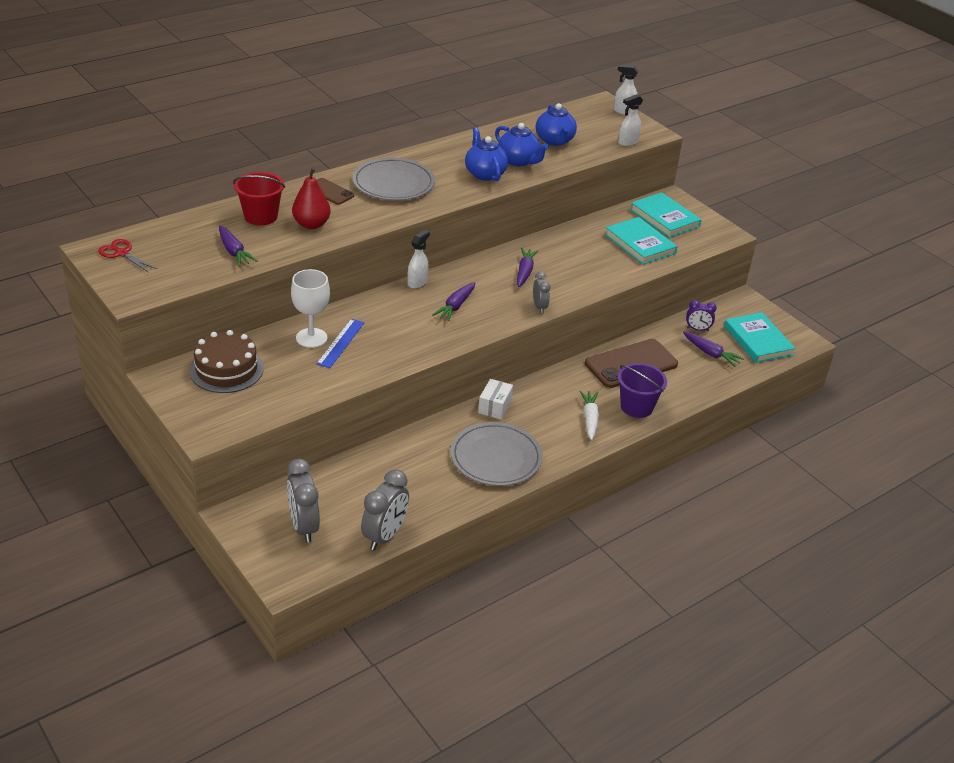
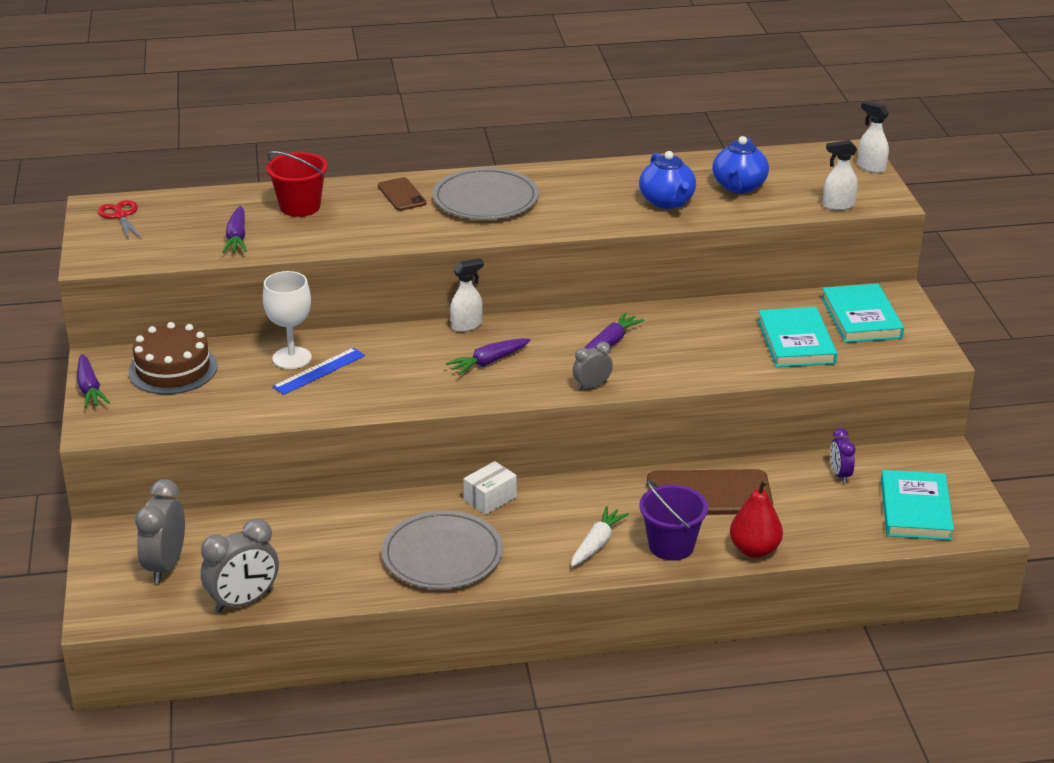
camera: 30 degrees right, 5 degrees down
(311, 224) = (347, 226): red pear -> red pear (754, 550)
(485, 174) = (609, 209): blue teapot -> none
(539, 307) = (592, 386): grey clock -> grey clock turned 135 degrees counterclockwise
(697, 329) = (840, 475): purple clock -> purple clock turned 45 degrees clockwise
(710, 353) = (831, 508): purple carrot -> purple carrot (89, 389)

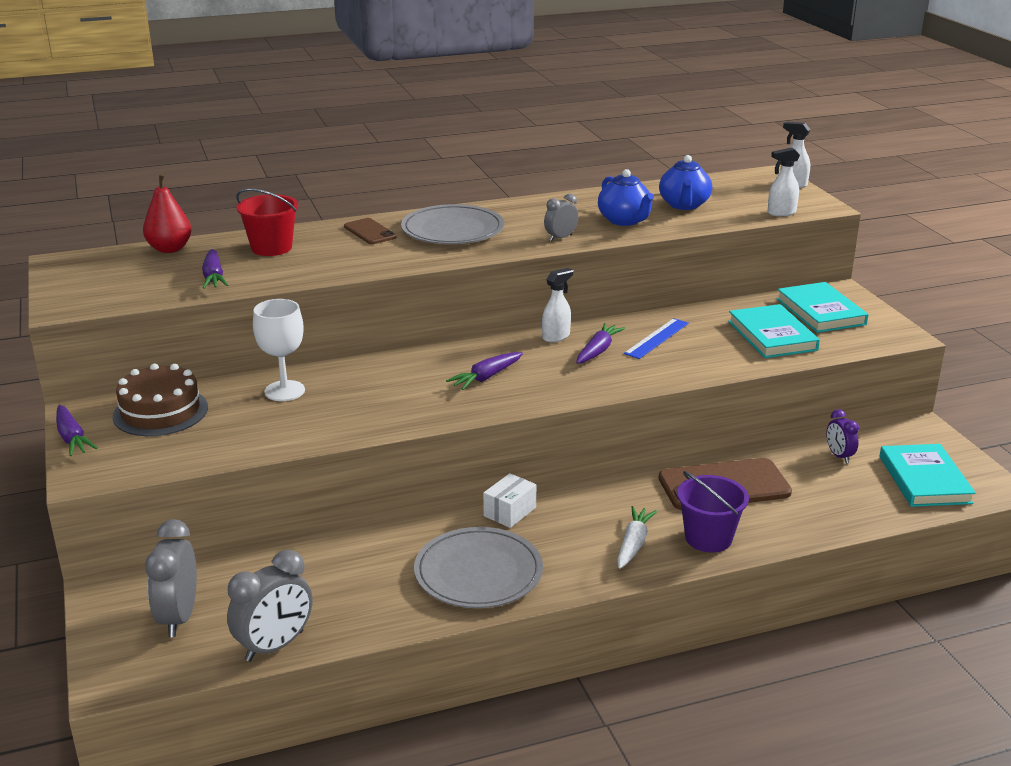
camera: 10 degrees left, 5 degrees down
(121, 216) = (87, 268): red scissors -> none
(319, 371) = (316, 400): blue ruler -> blue ruler (656, 338)
(467, 325) = (453, 348): white spray bottle -> white spray bottle (556, 336)
(592, 386) = (596, 389): grey clock -> grey clock (560, 238)
(754, 550) = (791, 533): red pear -> red pear (169, 249)

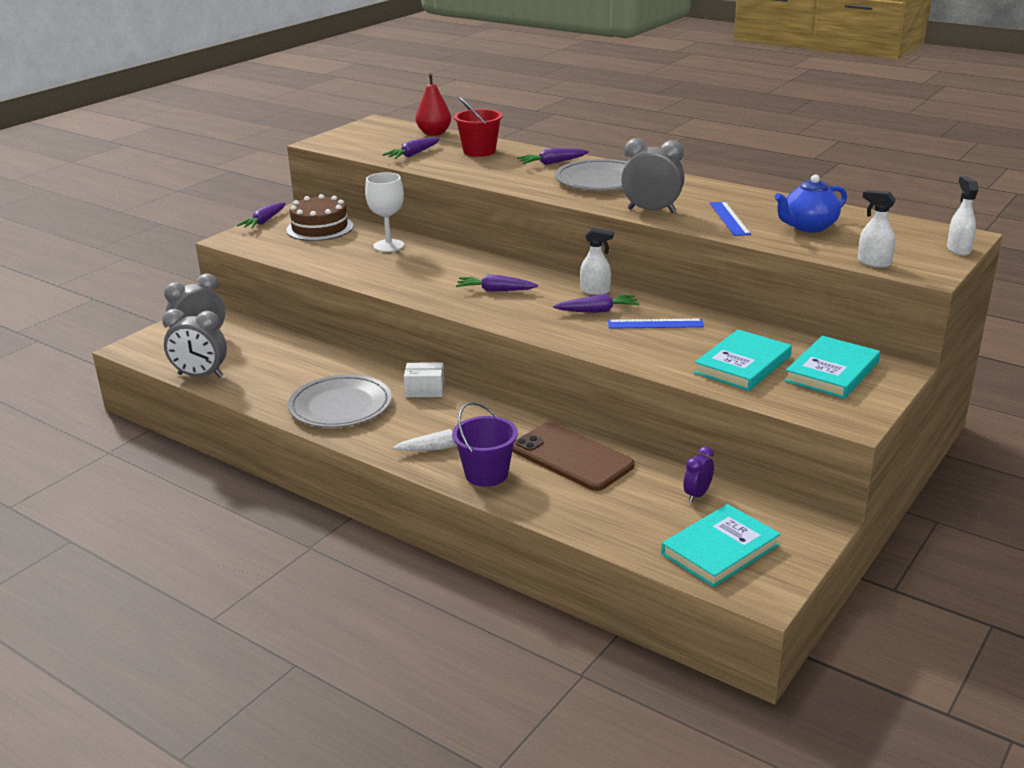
camera: 55 degrees right, 0 degrees up
(370, 232) = (552, 163): brown phone -> purple carrot
(560, 238) = (651, 210): grey clock -> grey clock, size x1.75
(625, 220) = (729, 218): blue teapot -> blue ruler

